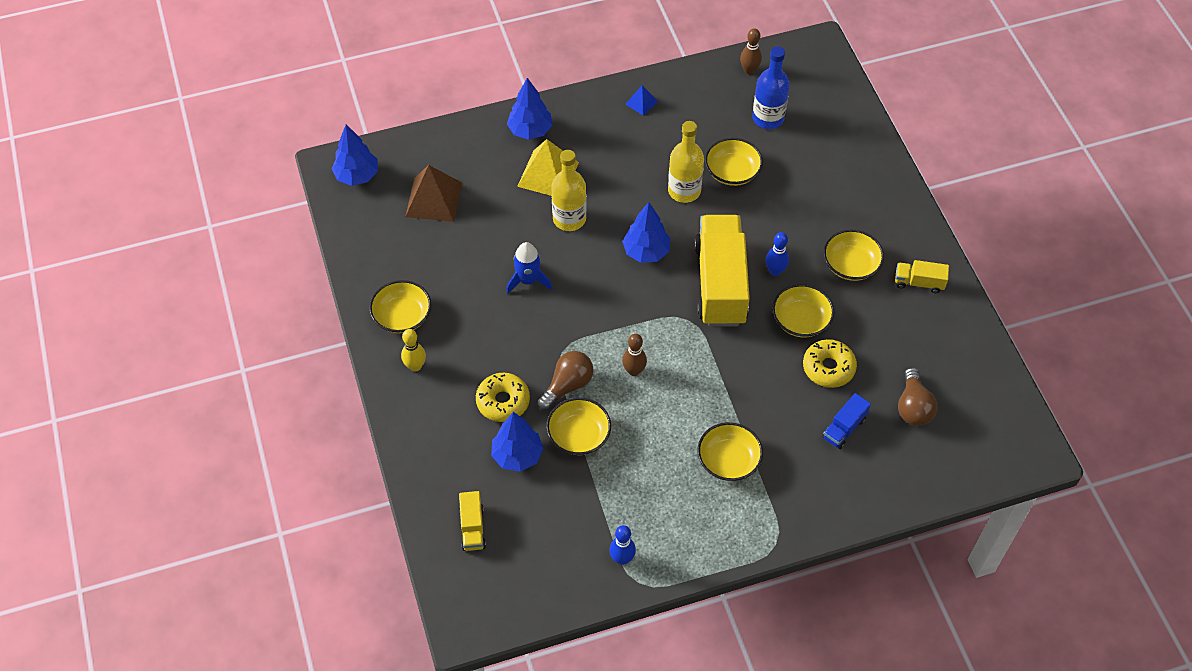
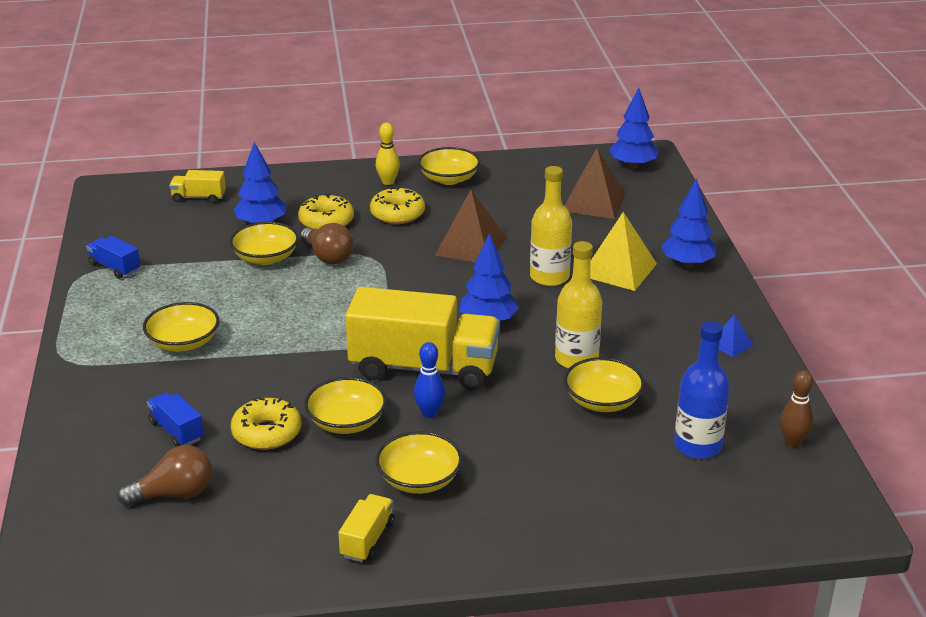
camera: 100 degrees right, 25 degrees down
(479, 346) = (397, 214): none -> yellow donut
(528, 280) = (470, 246): blue rocket -> brown pyramid
(622, 559) = (115, 268): blue bowling pin -> blue truck
(634, 371) = (327, 296): brown bowling pin -> none
(913, 407) = (174, 494): brown light bulb -> brown light bulb turned 150 degrees clockwise

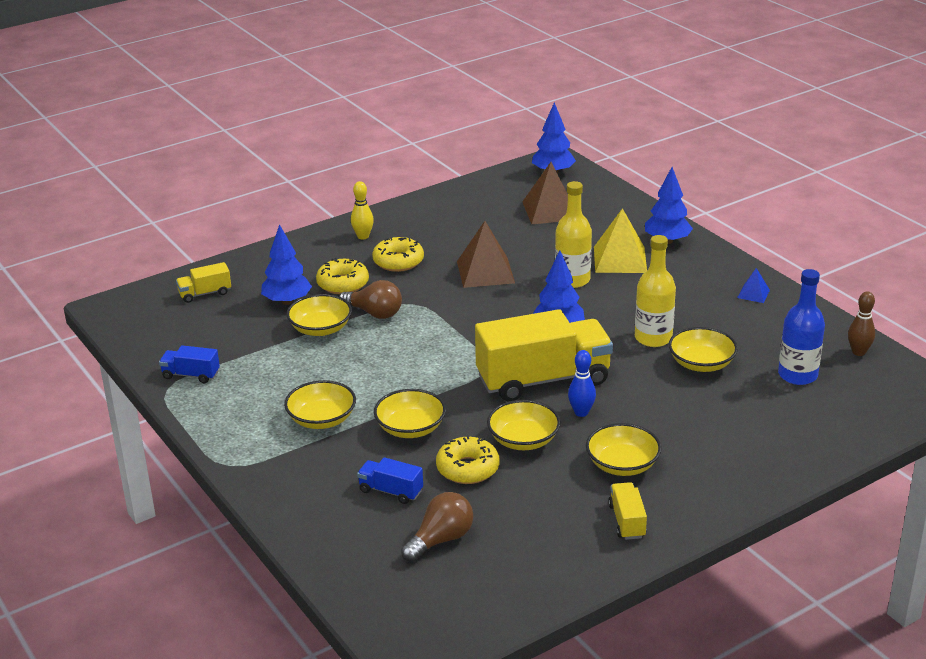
camera: 25 degrees left, 0 degrees up
(449, 179) = (413, 221): yellow bowl -> yellow bowl (410, 428)

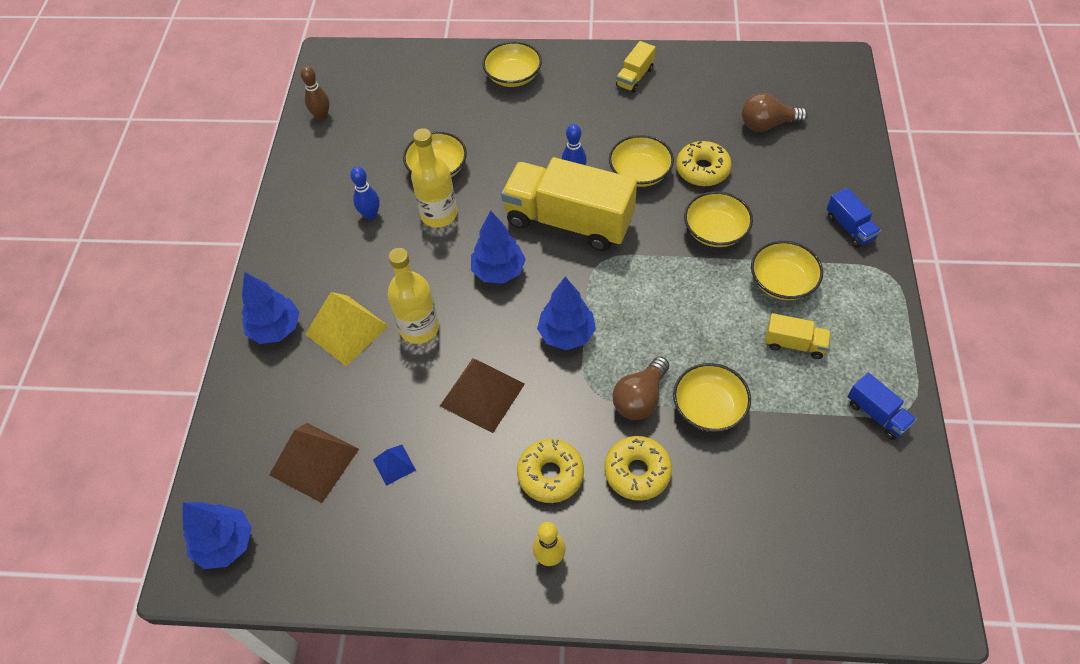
camera: 140 degrees left, 25 degrees up
(205, 293) = (800, 559): yellow truck -> yellow truck (794, 344)
(287, 301) = (715, 479): blue tree -> blue tree (566, 334)
(374, 313) = (640, 398): brown light bulb -> brown light bulb turned 120 degrees counterclockwise
(391, 491) = (774, 180): blue truck -> blue truck (849, 227)
(622, 465) = (593, 116): yellow bowl -> yellow bowl (513, 76)
(705, 315) = (370, 215): none -> blue bowling pin
(753, 293) = (304, 215): blue pyramid -> blue pyramid (394, 464)
(797, 375) = (389, 121): blue bottle -> none

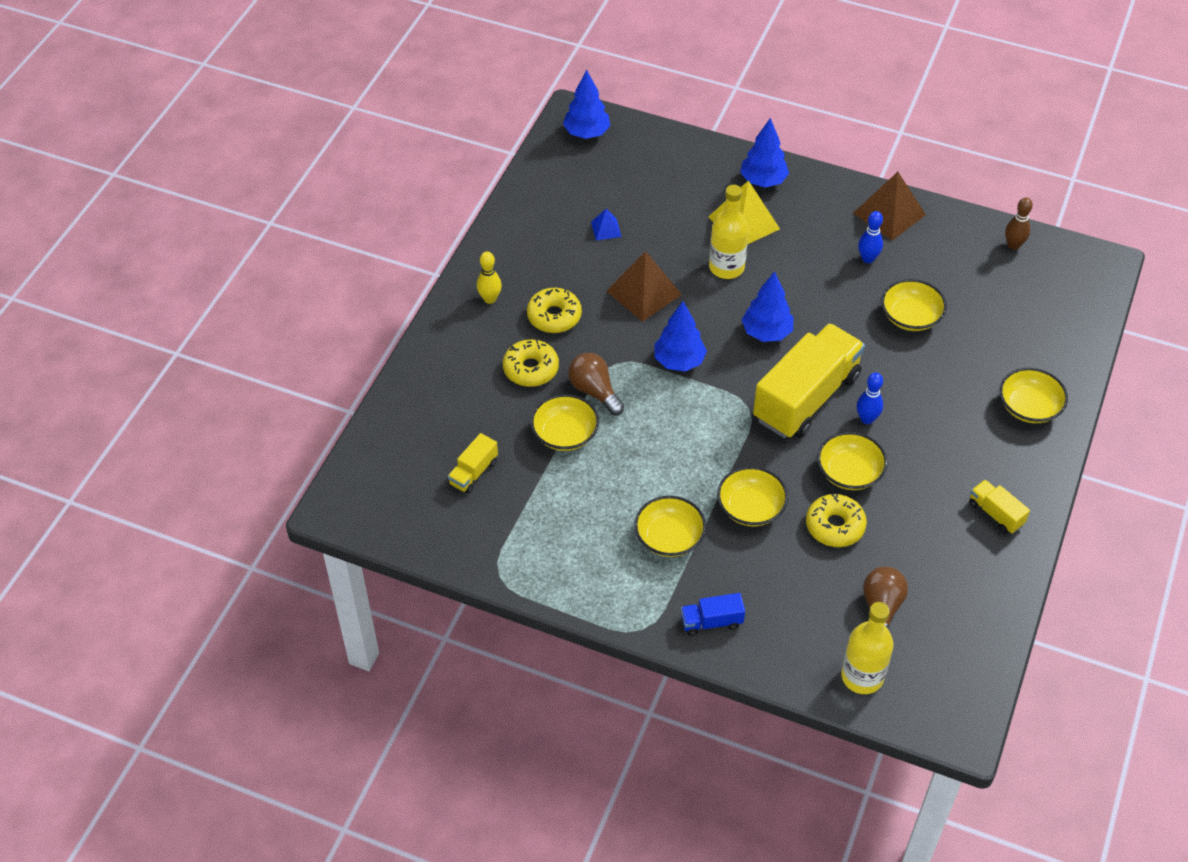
camera: 105 degrees right, 5 degrees down
(314, 462) = (629, 186): brown pyramid -> brown pyramid (889, 213)
(439, 214) = (850, 306): yellow bottle -> yellow bottle (862, 676)
(794, 344) = (599, 518): yellow truck -> yellow truck (473, 472)
(877, 414) = (504, 548): blue truck -> none

